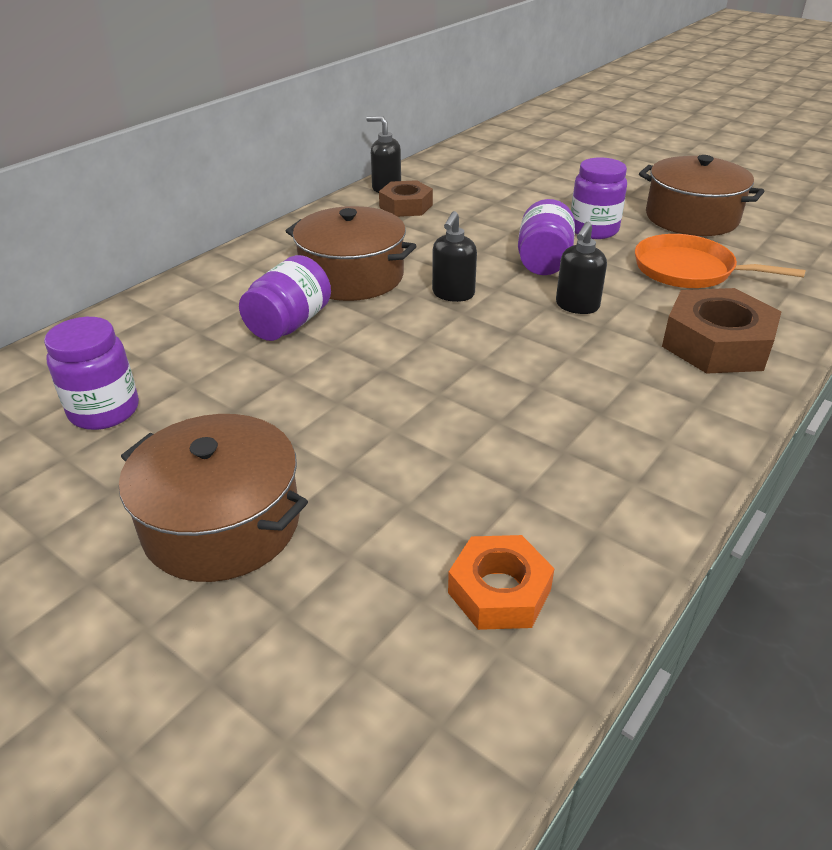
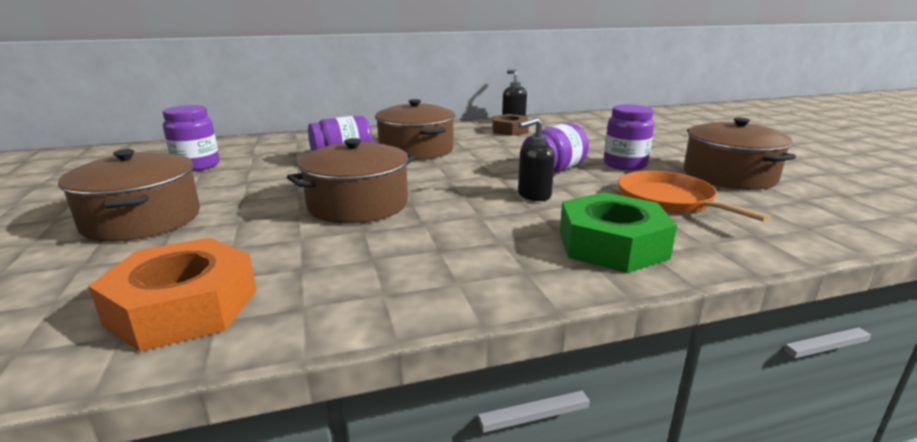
camera: 35 degrees right, 15 degrees down
(433, 388) = (358, 204): none -> brown pot
(453, 294) = (459, 170): black soap dispenser -> none
(499, 591) = (183, 307): orange nut -> orange nut, size x1.56
(716, 344) = (612, 245): brown nut -> green nut

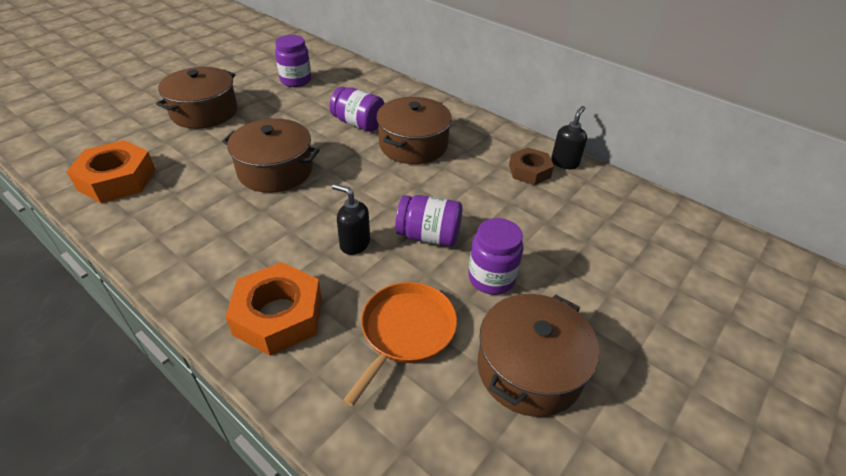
camera: 55 degrees right, 20 degrees up
(612, 245) = (278, 315): green nut -> orange nut

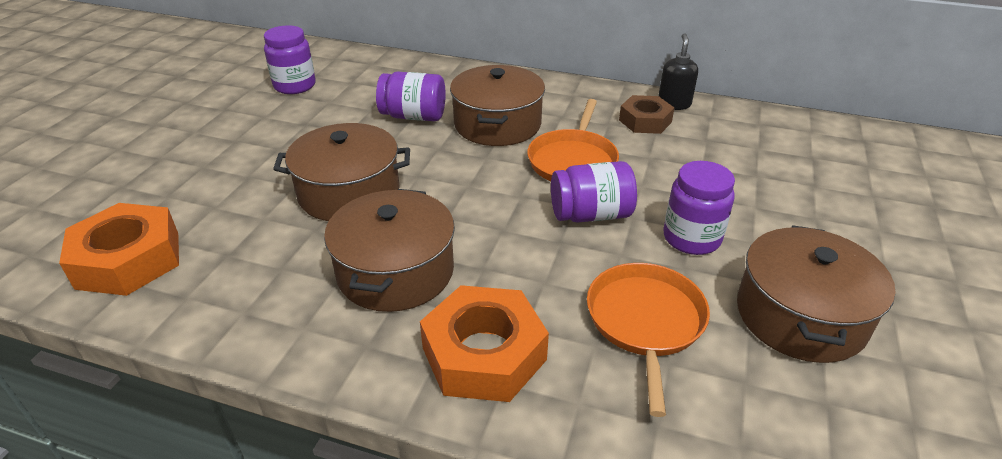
camera: 20 degrees left, 5 degrees down
(204, 112) = (195, 148): brown pot -> brown pot (395, 271)
(354, 244) = (513, 247): black soap dispenser -> none
(448, 189) = (573, 160): none -> orange pan

